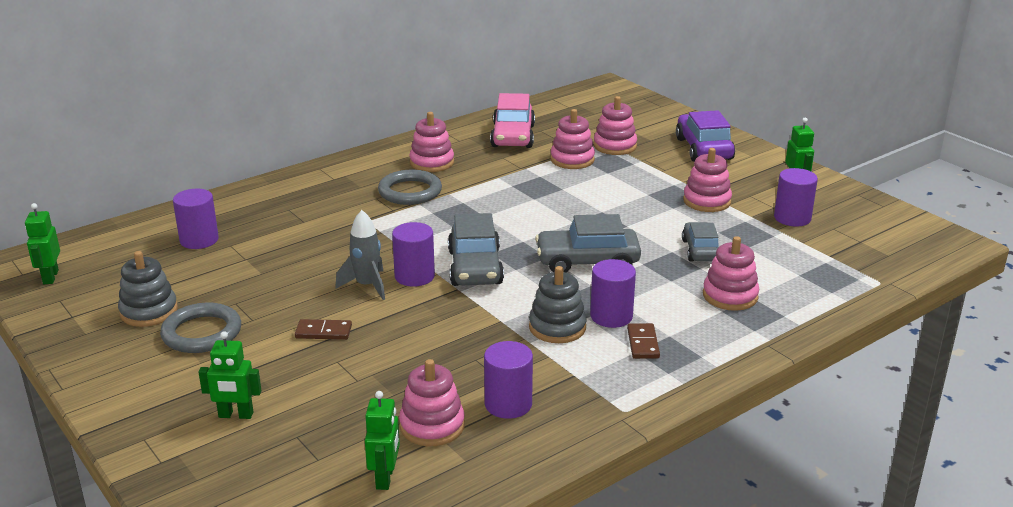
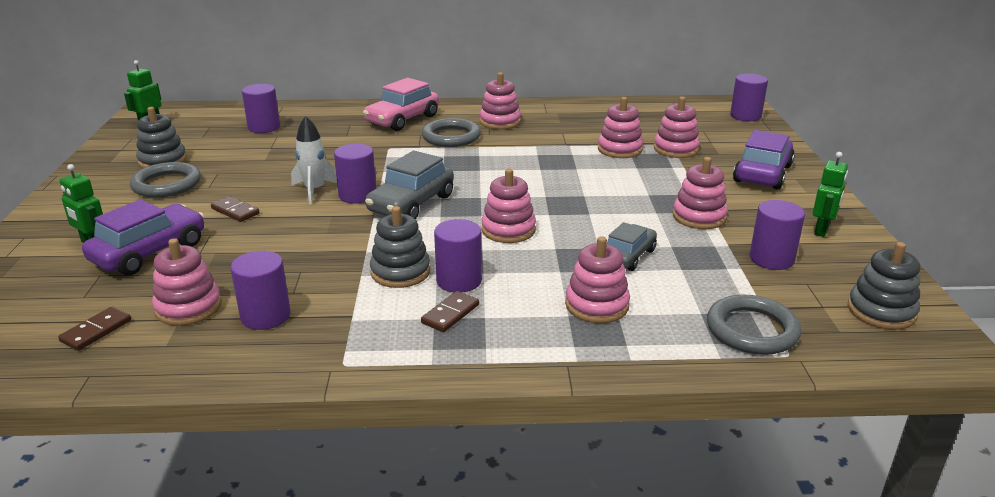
camera: 35 degrees right, 0 degrees up
(308, 398) = (150, 252): none -> purple car
(367, 286) = (315, 190): grey rocket -> white rocket
(385, 478) = (96, 331): green robot -> brown domino
(513, 136) = (595, 120): pink car -> pink car (402, 119)
(587, 261) = (508, 230): grey car -> pink stacking toy
(627, 97) = (745, 116): none -> purple cylinder
(841, 274) = (752, 330): none -> grey ring
(894, 232) = (881, 311): none -> grey stacking toy

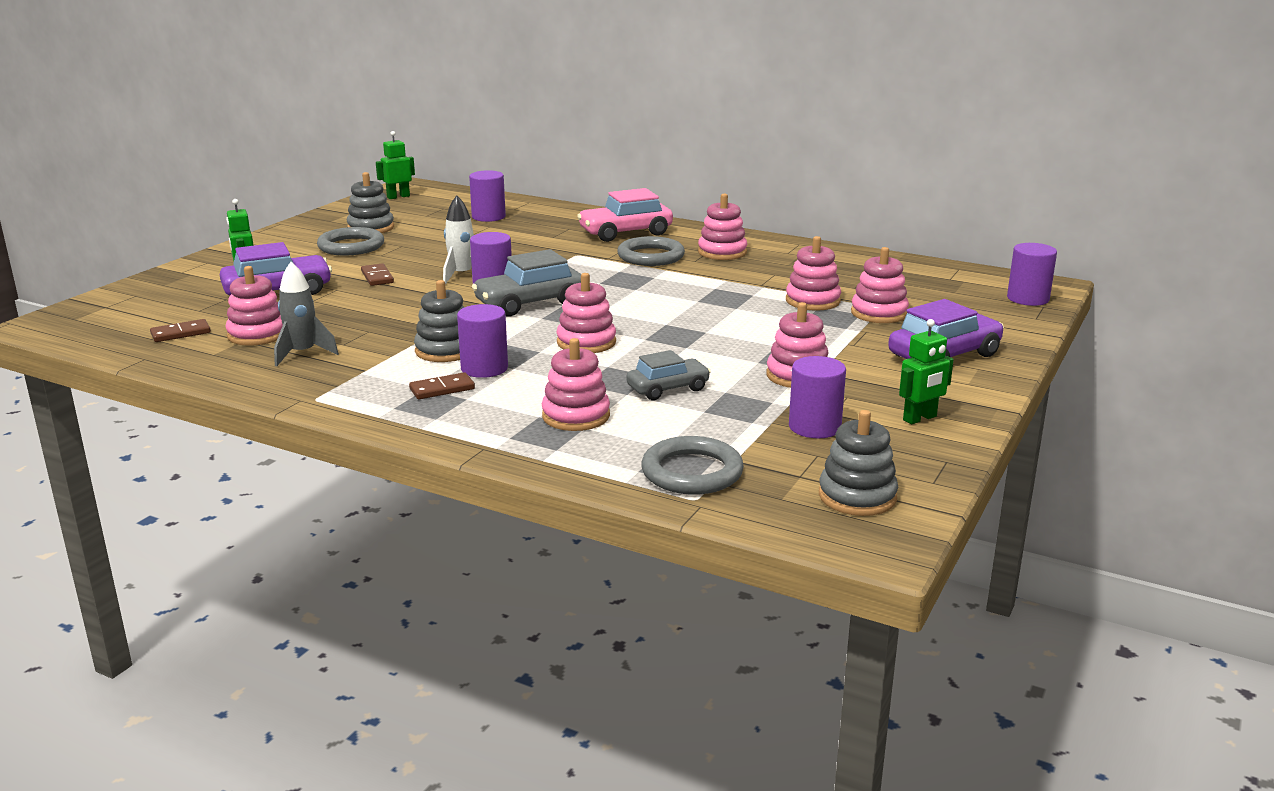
camera: 30 degrees right, 5 degrees down
(265, 316) = (303, 354): purple cylinder -> grey rocket

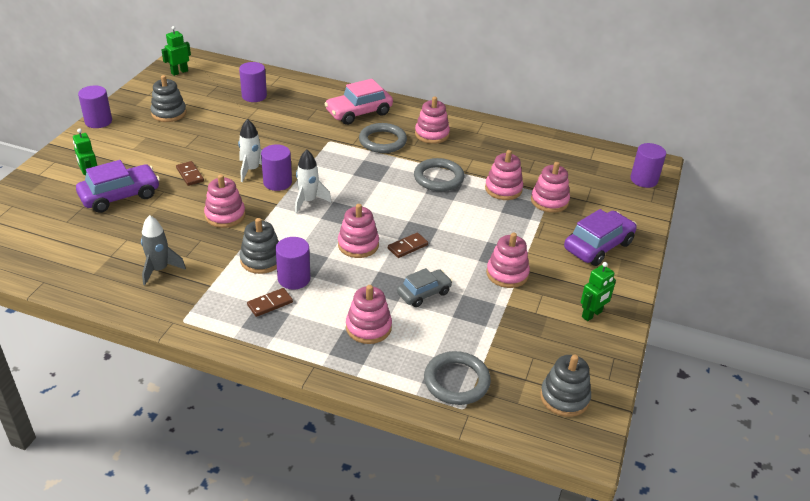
camera: 10 degrees left, 15 degrees up
(181, 333) = (61, 250): brown domino -> brown domino (407, 247)
(257, 334) = (120, 249): pink stacking toy -> pink stacking toy (225, 215)
(351, 246) = (160, 137): grey ring -> grey ring (438, 178)
(529, 303) = (308, 201): grey car -> white rocket
(814, 427) = (527, 328): purple cylinder -> purple cylinder (98, 121)

